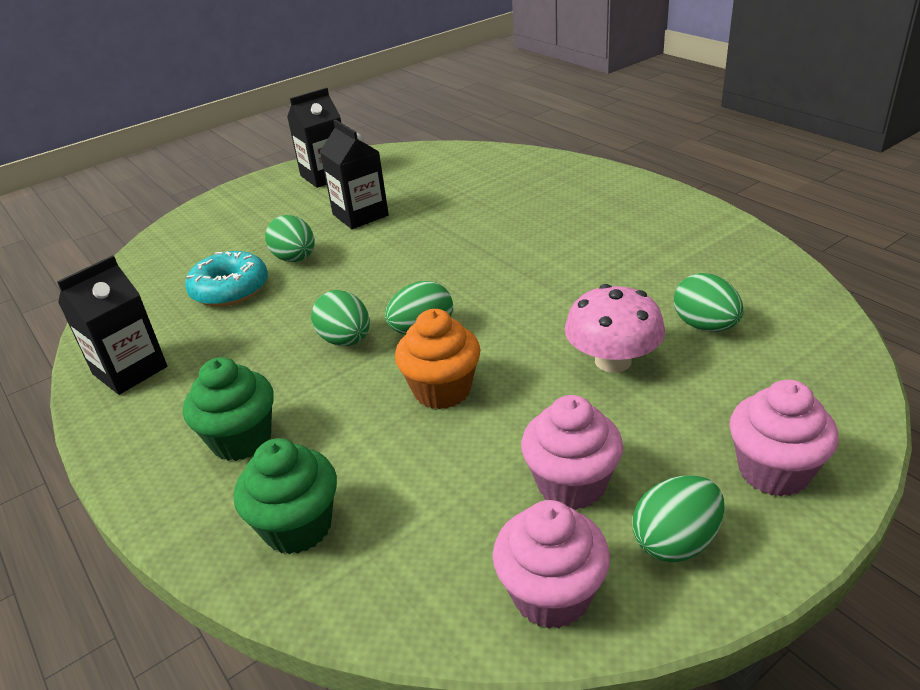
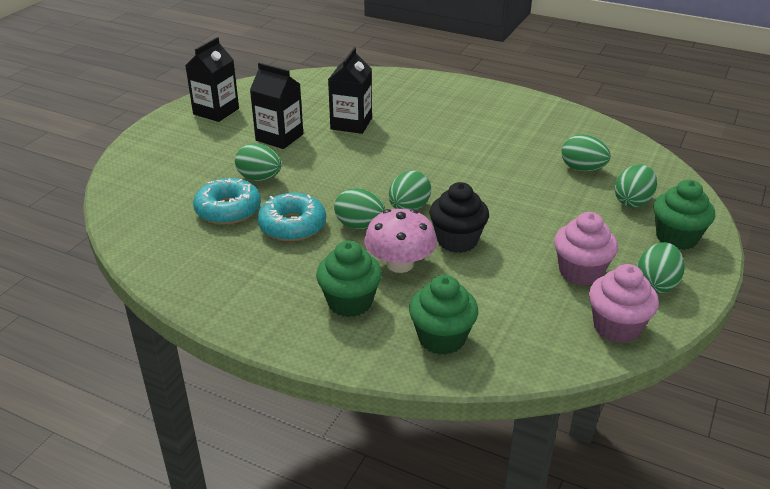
camera: 30 degrees left, 0 degrees up
(130, 370) = (209, 282): black carton -> black carton (351, 123)
(274, 323) = (292, 226): none -> turquoise donut
(442, 390) = (457, 240): orange cupcake -> black cupcake
(613, 361) = (546, 200): pink mushroom -> pink mushroom (400, 264)
(745, 393) = (632, 201): none -> green egg
(773, 471) = (676, 238): pink cupcake -> green cupcake

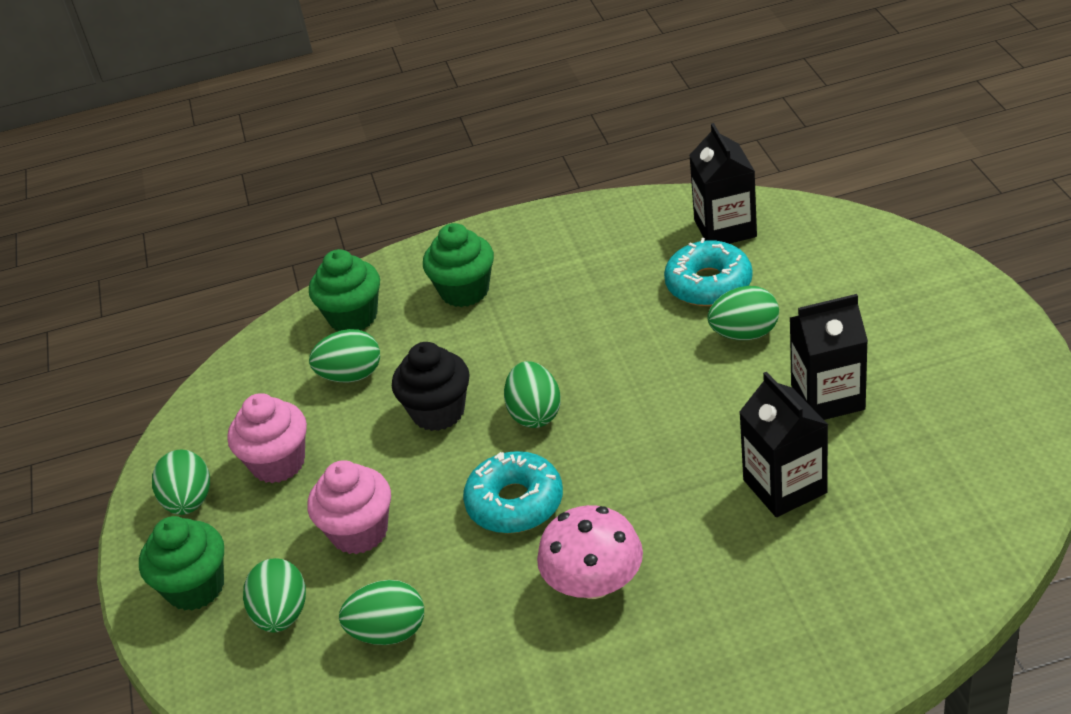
camera: 145 degrees right, 5 degrees up
(216, 111) = (978, 375): black carton -> black carton (725, 228)
(292, 226) = (620, 313): turquoise donut -> turquoise donut (515, 503)
(360, 225) = (557, 359): green egg -> green egg (351, 376)
(400, 264) = (465, 350): pink mushroom -> pink mushroom (594, 583)
(616, 327) = (204, 427): pink cupcake -> pink cupcake (359, 532)

